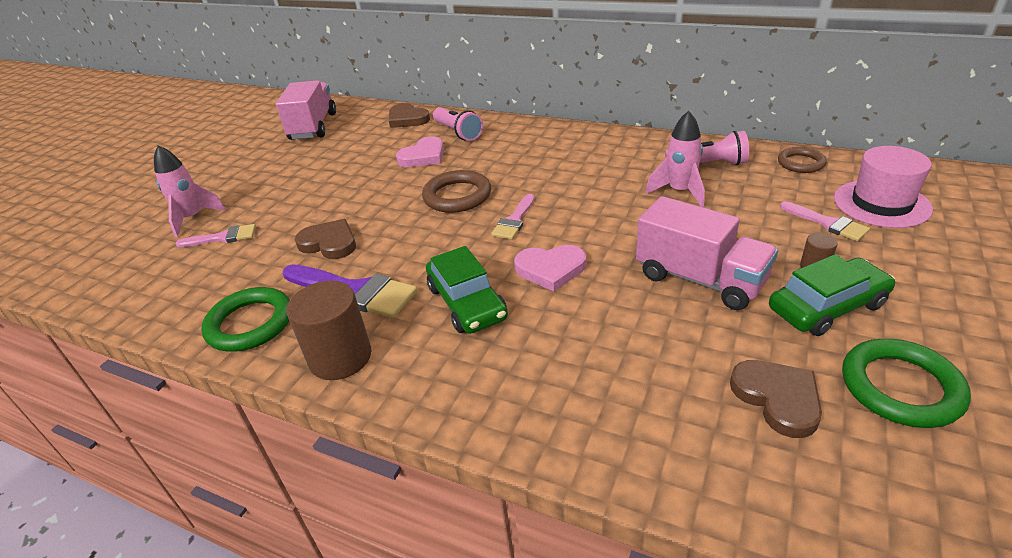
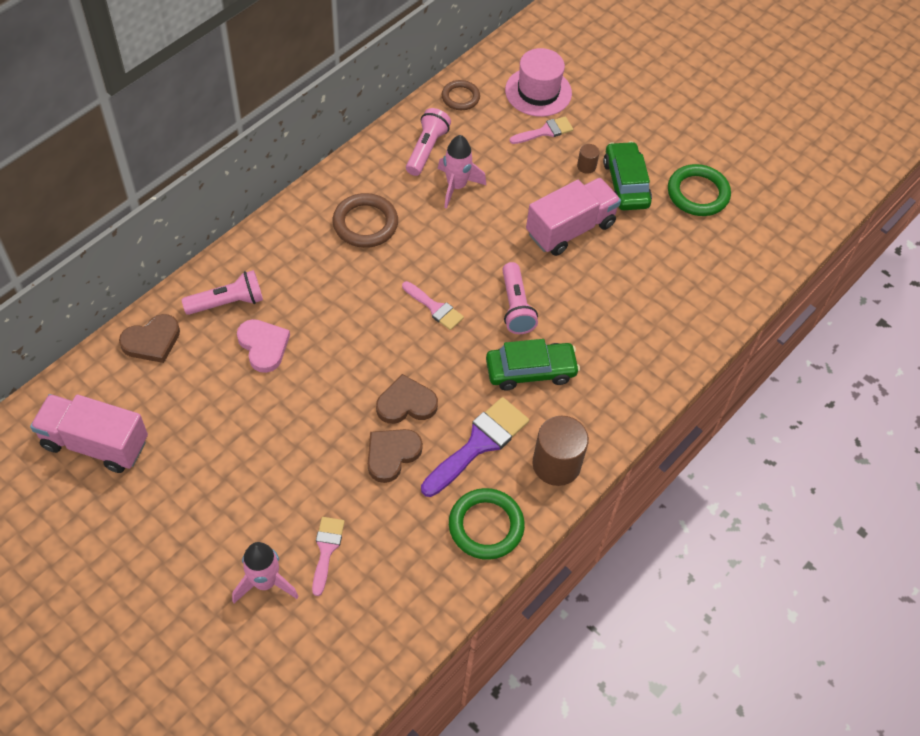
camera: 80 degrees left, 20 degrees up
(457, 196) = (367, 337): brown ring -> brown ring (365, 223)
(551, 269) = (516, 307): pink heart -> pink flashlight
(777, 398) = (685, 247): brown heart -> brown heart (406, 403)

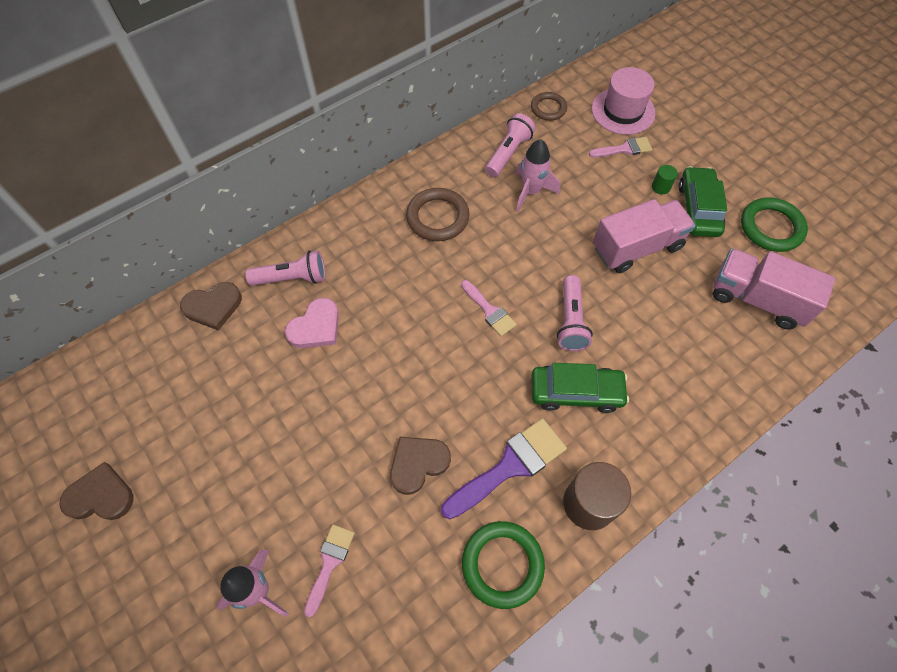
camera: 15 degrees right, 5 degrees up
(95, 443) = (133, 404): pink truck -> pink truck (757, 299)
(263, 346) = (316, 327): pink heart -> pink heart turned 60 degrees clockwise
(406, 403) = (443, 409): brown heart -> brown heart (100, 496)
(586, 166) = (661, 187): brown cylinder -> green cylinder

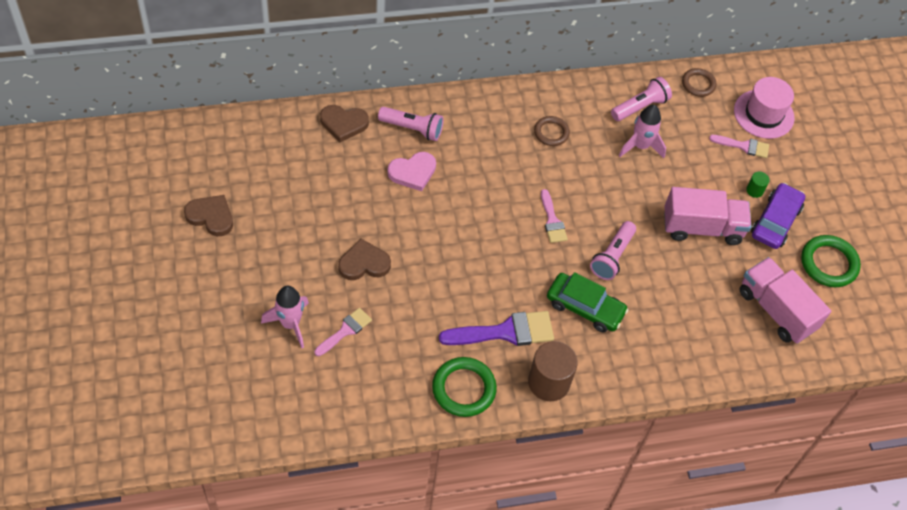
camera: 20 degrees right, 5 degrees down
(418, 464) = (439, 299): brown heart -> brown heart (364, 263)
(437, 217) = (551, 133): brown ring -> brown ring, size x0.64
(698, 209) = (775, 221): green car -> purple car

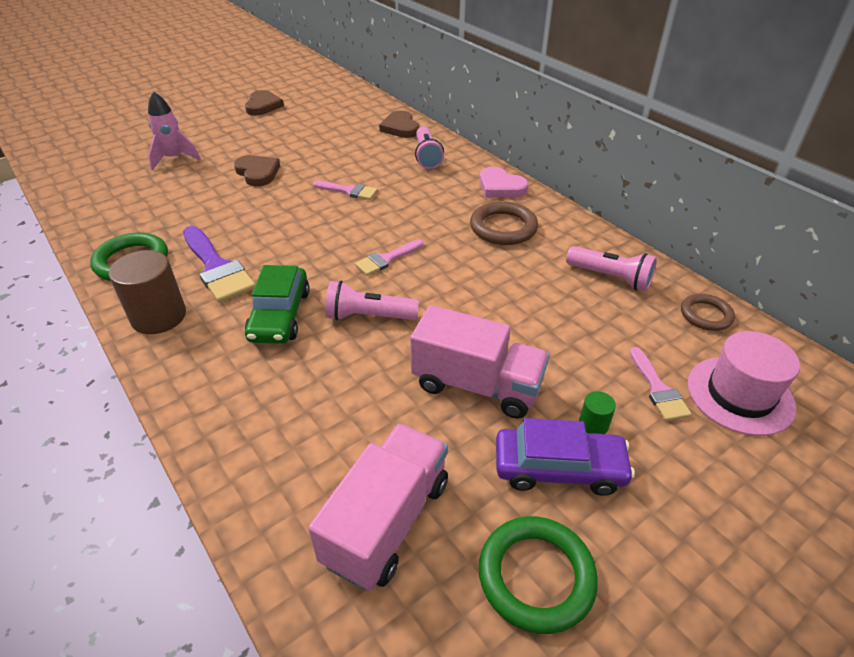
camera: 70 degrees right, 15 degrees down
(345, 330) = (178, 183): pink brush -> pink brush (349, 191)
(413, 172) = (378, 169): pink heart -> pink heart (500, 186)
(551, 133) = (503, 227): brown ring -> brown ring, size x1.57
(640, 146) = (553, 294): pink rocket -> none
(702, 228) = (477, 385): pink truck -> pink truck turned 45 degrees counterclockwise

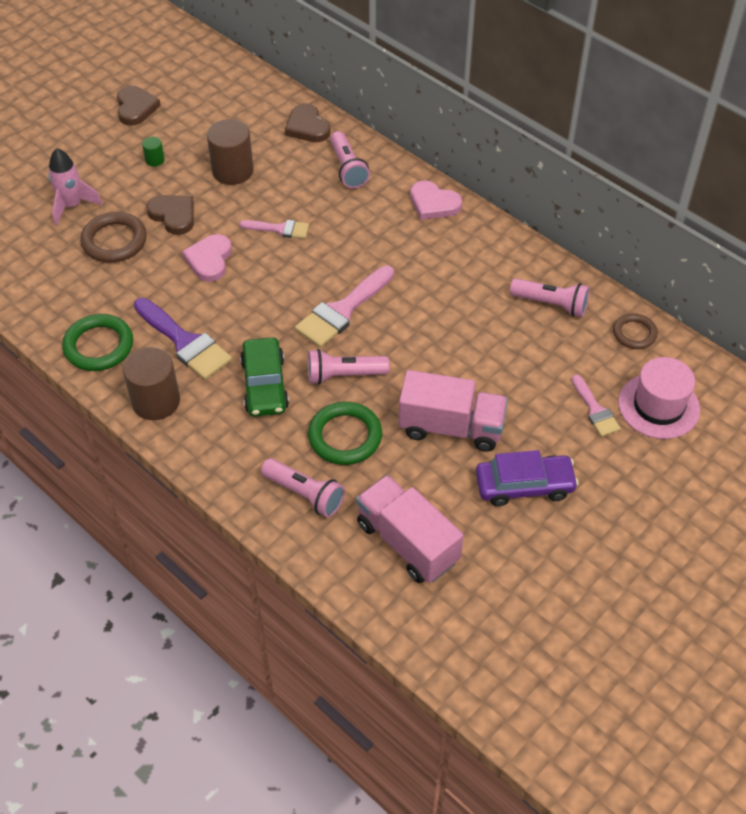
camera: 10 degrees left, 10 degrees up
(274, 206) = (209, 260): none -> pink heart
(277, 437) = (305, 494): none -> pink flashlight
(324, 149) = (232, 171): none -> brown cylinder
(386, 259) = (342, 311): pink brush -> pink brush, size x1.71
(387, 521) = (407, 542): pink truck -> pink truck turned 60 degrees counterclockwise
(503, 227) = (445, 258): brown ring -> brown ring (114, 241)
(536, 576) = (517, 561): green ring -> green ring (345, 436)
(593, 425) = (546, 448): green cylinder -> green cylinder (155, 160)

